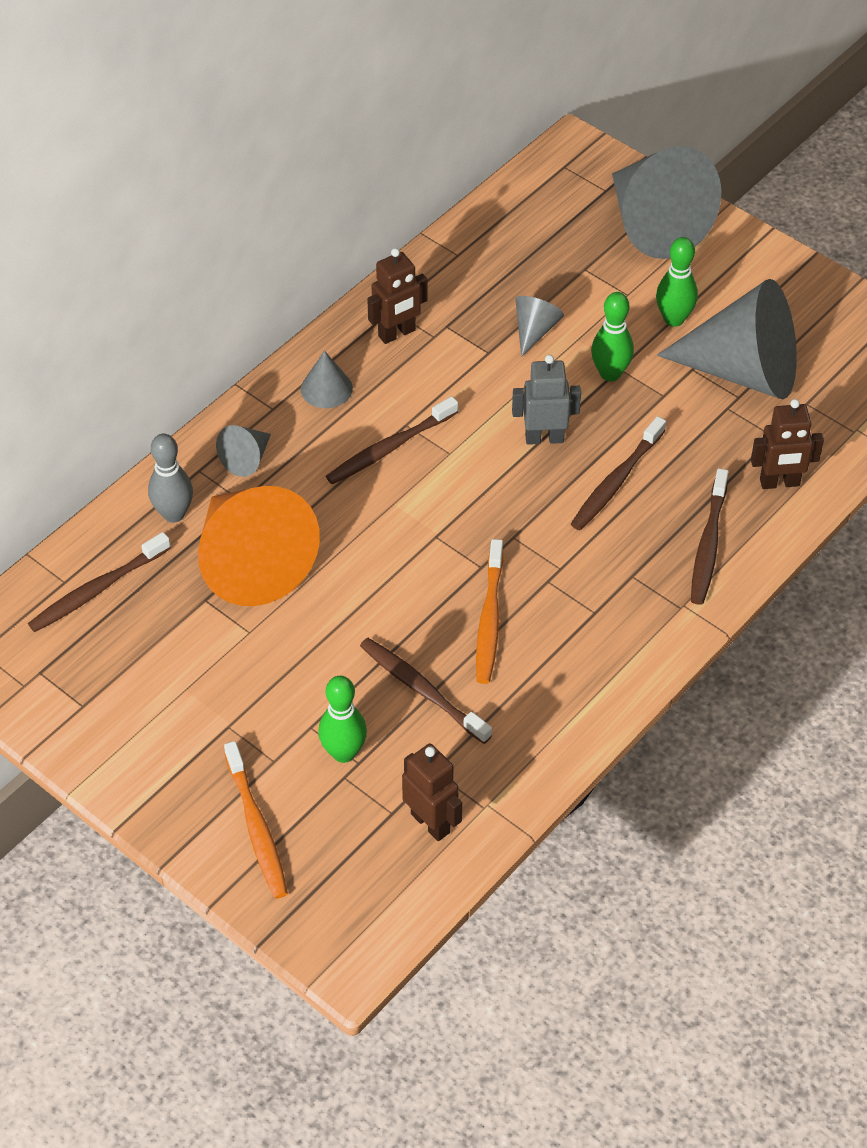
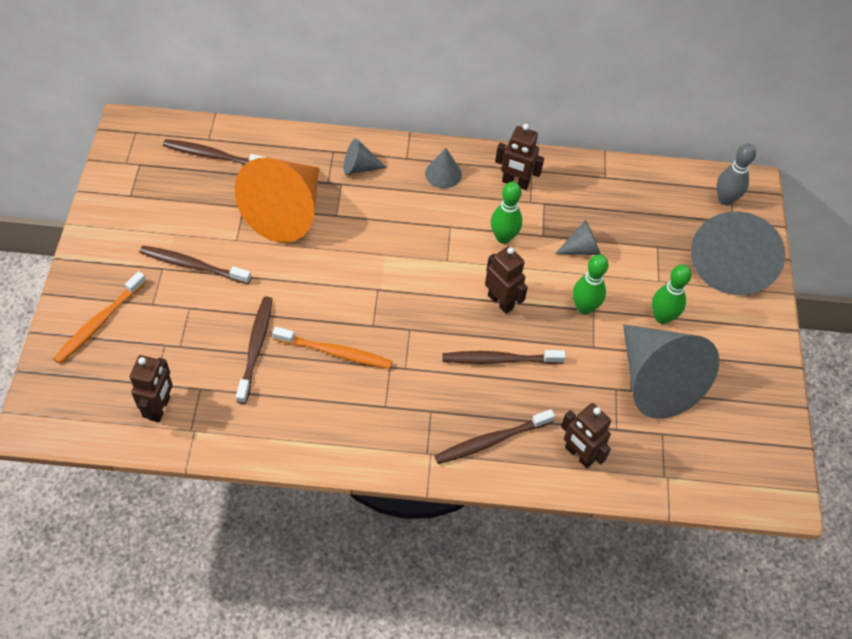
camera: 50 degrees right, 5 degrees up
(174, 514) = (292, 158): grey bowling pin -> grey bowling pin (725, 199)
(343, 752) = (181, 334): green bowling pin -> green bowling pin (503, 237)
(389, 448) = (425, 229): brown toothbrush -> brown toothbrush (193, 265)
(489, 619) = (335, 352): orange toothbrush -> orange toothbrush turned 135 degrees counterclockwise
(544, 438) = (501, 302): grey robot -> brown robot

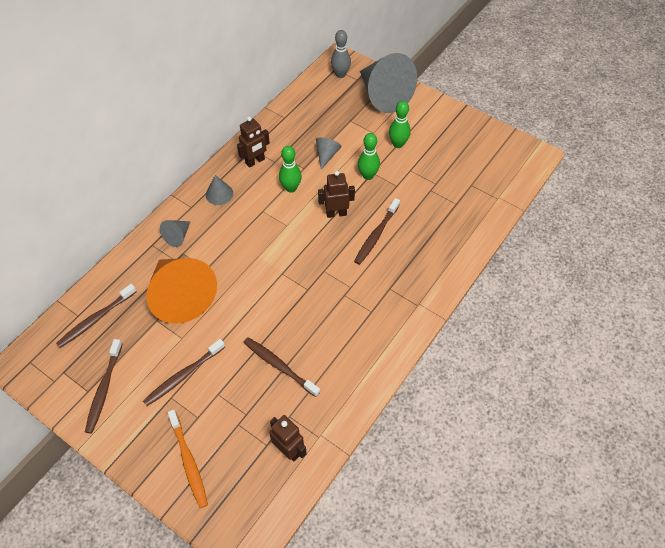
camera: 55 degrees left, 0 degrees up
(335, 352) = (314, 320): orange toothbrush -> none
(491, 441) = (428, 267): brown toothbrush -> brown toothbrush (104, 389)
(579, 455) = (462, 230): brown robot -> none
(655, 380) = (436, 169): grey cone -> none

